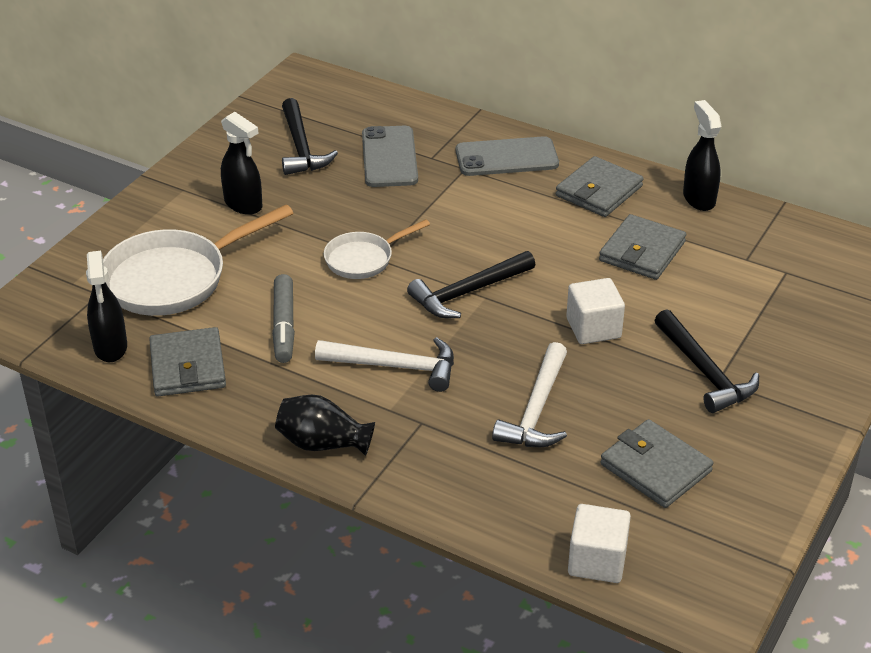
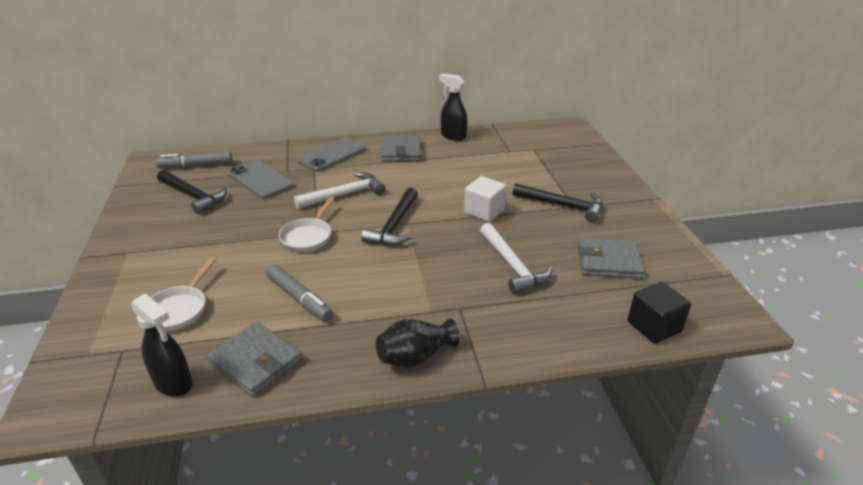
camera: 40 degrees left, 5 degrees down
(174, 278) = (179, 309): white pan -> white pan, size x0.57
(243, 204) = (186, 242): black spray bottle -> none
(341, 104) = (196, 165): none -> grey marker
(395, 366) = (403, 285): white hammer -> white hammer (344, 194)
(597, 561) = (654, 326): white cube -> black cube
(642, 251) = (458, 168): grey wallet -> none

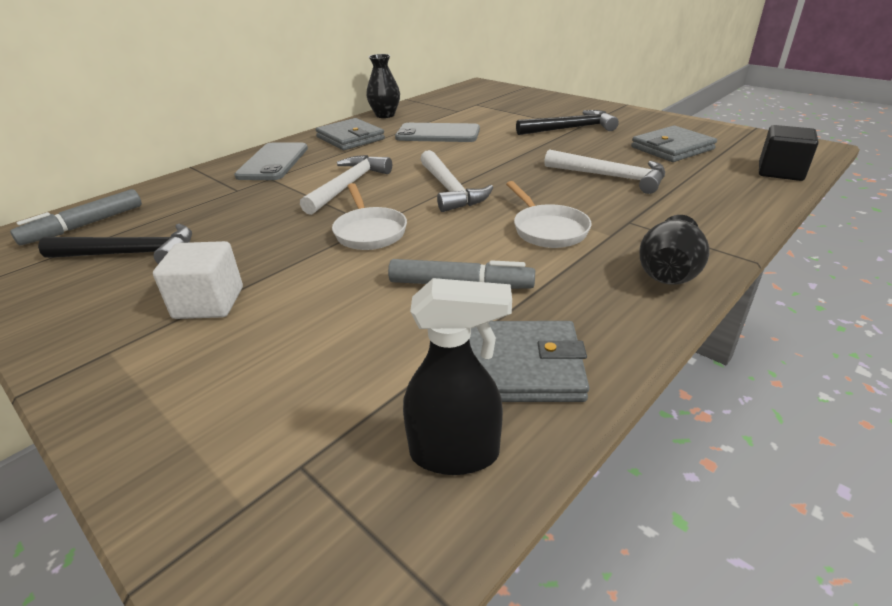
camera: 35 degrees left, 0 degrees up
(179, 309) = (315, 370): white pan -> white pan (547, 229)
(260, 180) = (213, 208): grey phone -> grey phone (438, 134)
(394, 225) = (450, 189): black hammer -> white hammer
(453, 136) = (385, 115): black spray bottle -> black vase
(484, 211) = (514, 152): white cube -> white cube (209, 303)

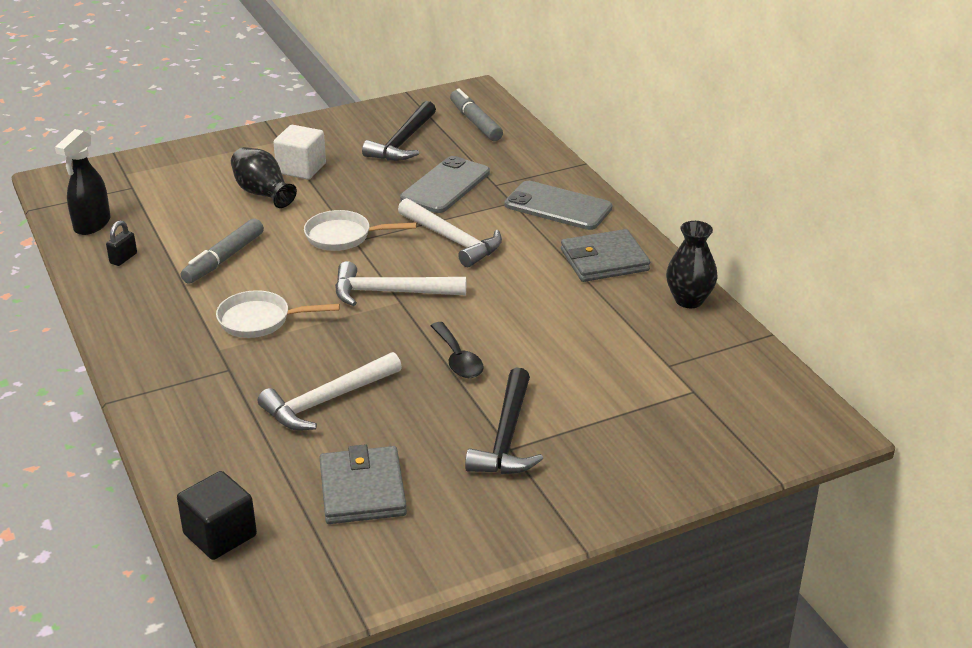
camera: 110 degrees right, 0 degrees up
(438, 134) = (571, 324): grey phone -> grey phone (445, 186)
(511, 152) = (458, 359): none -> black spoon
(521, 366) = (123, 258): grey wallet -> black padlock
(668, 273) = (140, 351): black vase -> black vase (263, 193)

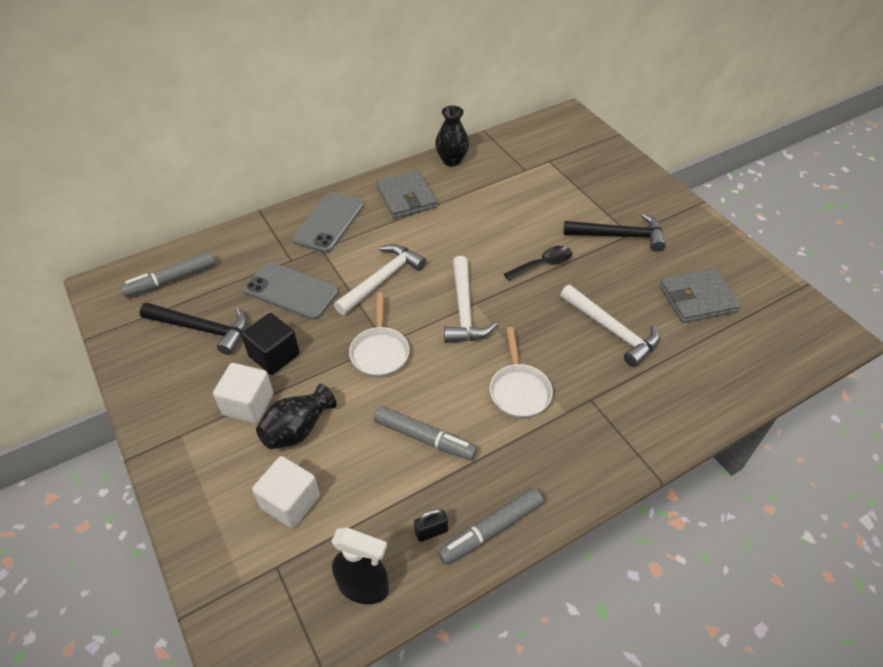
camera: 95 degrees left, 15 degrees up
(107, 290) = (490, 530): none -> grey marker
(123, 258) = (431, 531): black padlock -> black padlock turned 45 degrees counterclockwise
(188, 191) = (290, 502): none -> white cube
(220, 535) = (772, 367): black cube -> black cube (274, 355)

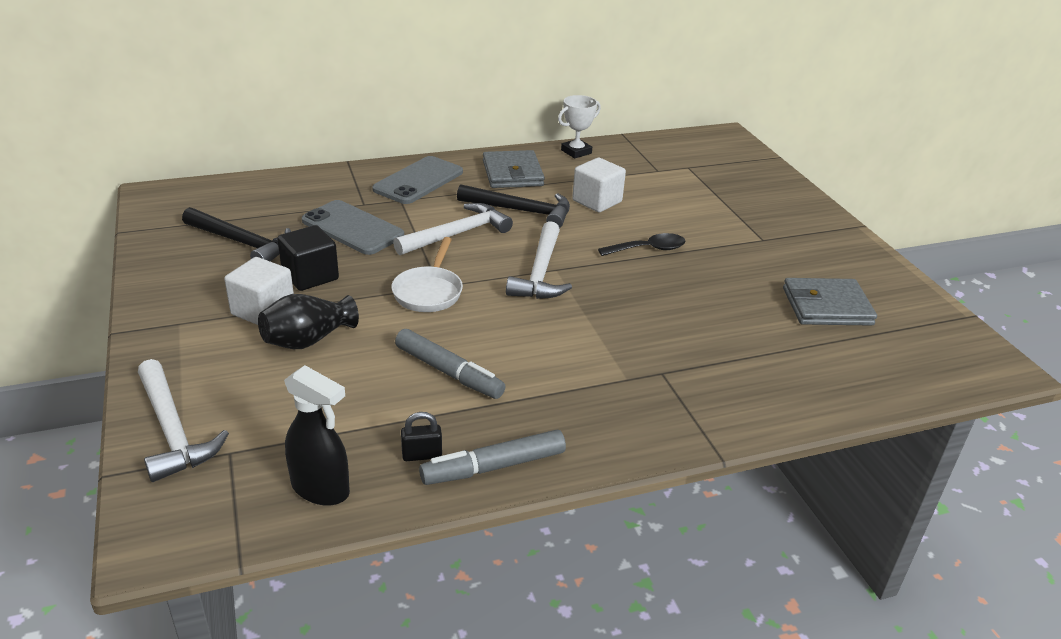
camera: 10 degrees right, 15 degrees down
(171, 280) = (228, 200): grey marker -> none
(290, 502) = (271, 400): white cube -> white cube (597, 201)
(451, 160) = (576, 152): black vase -> white trophy
(519, 390) = (577, 350): white pan -> none
(612, 330) = (710, 317): white hammer -> white hammer (173, 430)
(619, 236) = (749, 239): black hammer -> black hammer (521, 211)

